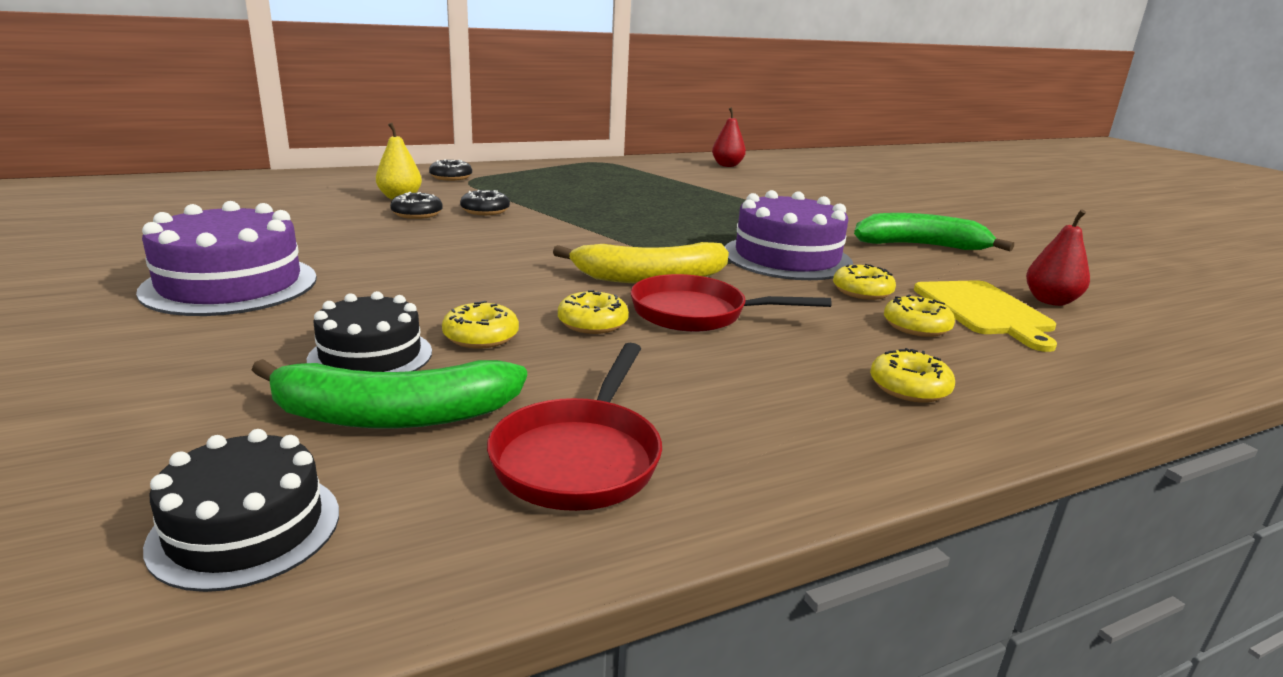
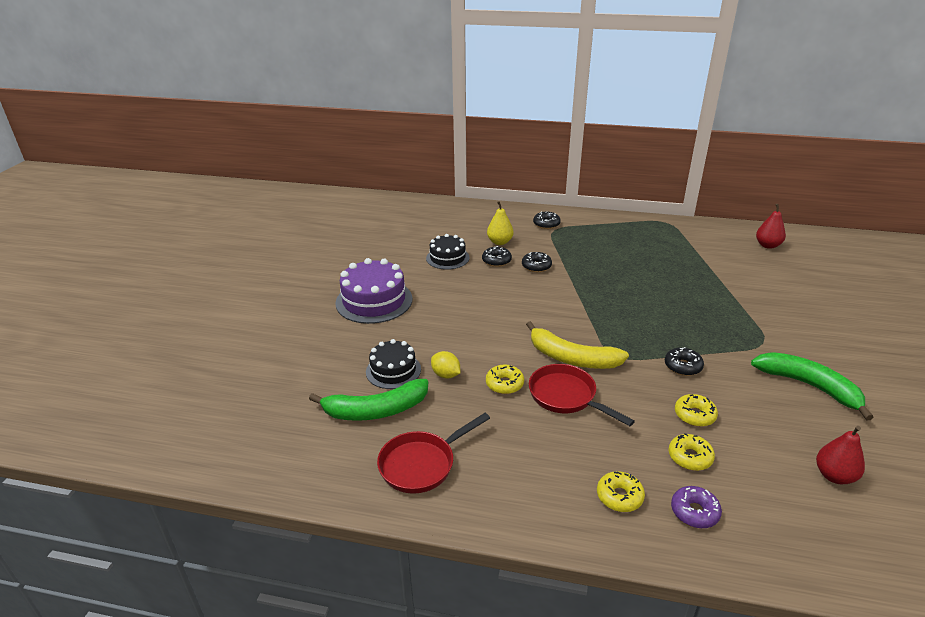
camera: 40 degrees right, 10 degrees up
(246, 528) = (298, 443): black cake -> black cake (447, 258)
(394, 415) = (376, 410): green banana -> green banana turned 45 degrees counterclockwise
(481, 337) = (446, 375): yellow donut -> yellow lemon
(787, 257) = (683, 366): purple cake -> black donut
(984, 310) = (762, 463): yellow cutting board -> none
(1001, 372) = (694, 512): none -> purple donut

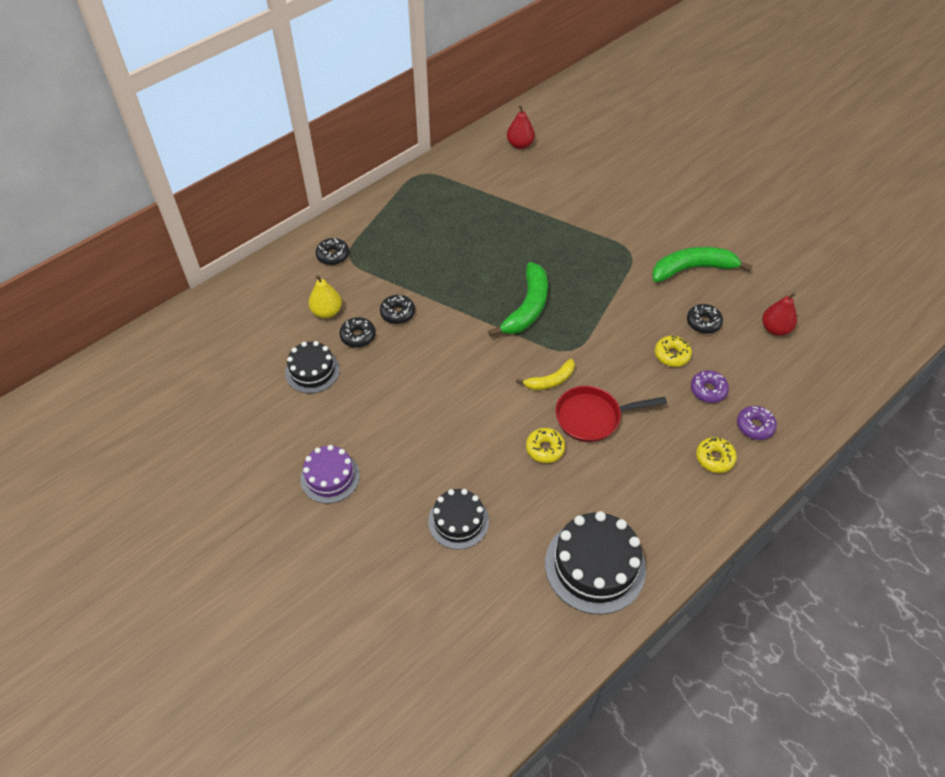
camera: 55 degrees left, 20 degrees up
(374, 301) = (330, 477): purple cake -> purple cake, size x0.62
(376, 410) = (503, 564): green banana -> green banana (527, 307)
(422, 464) = (595, 565): red pan -> black cake
(446, 375) = (498, 484): yellow lemon -> none
(572, 358) = (550, 381): yellow banana -> yellow banana, size x0.58
(683, 366) = (617, 320): black donut -> black donut (703, 322)
(690, 457) = (708, 390): yellow donut -> purple donut

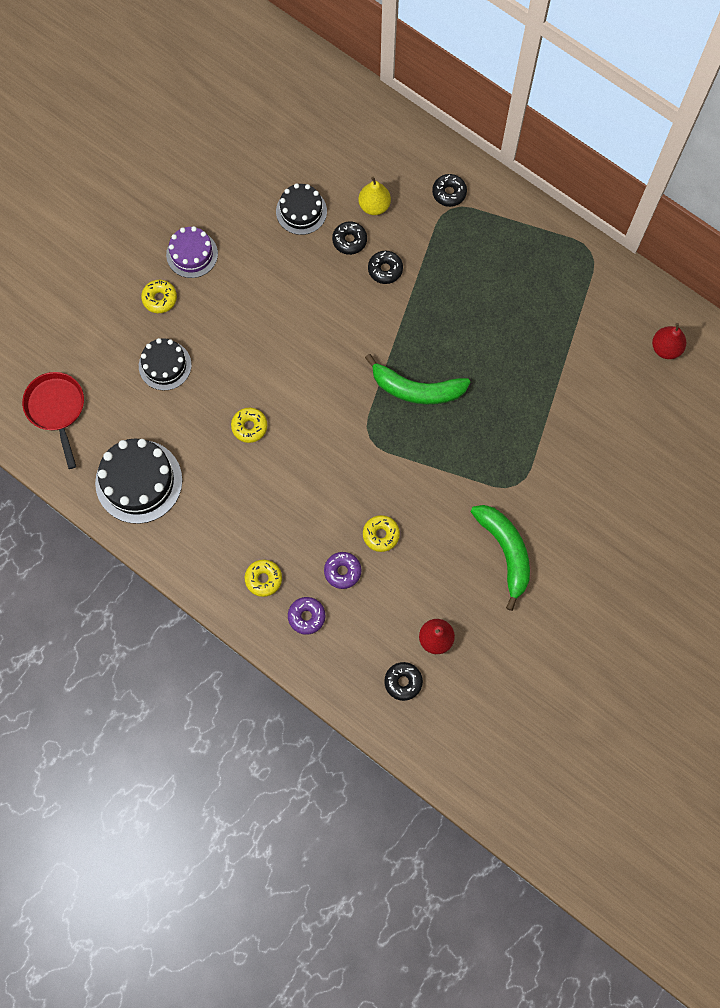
camera: 80 degrees right, 20 degrees up
(375, 516) = (159, 298): none -> yellow donut
(550, 381) = (327, 422): yellow banana -> none
(593, 417) = (291, 465): red pan -> red pan (57, 409)
(703, 322) = (430, 565): black donut -> black donut (403, 682)

